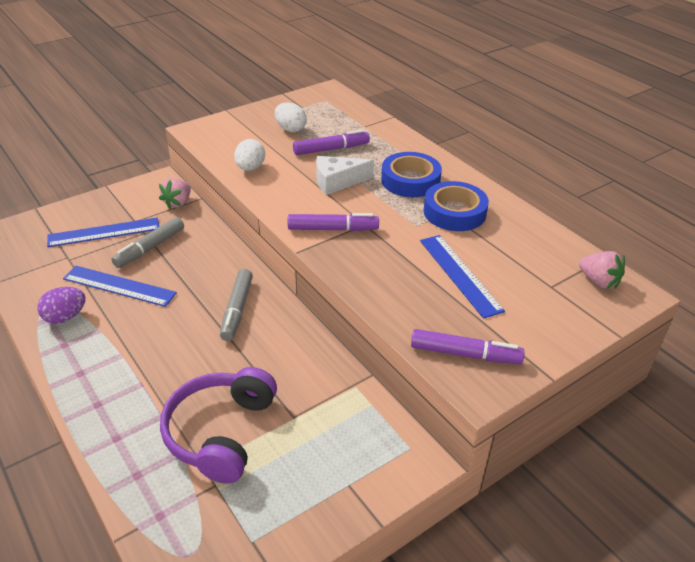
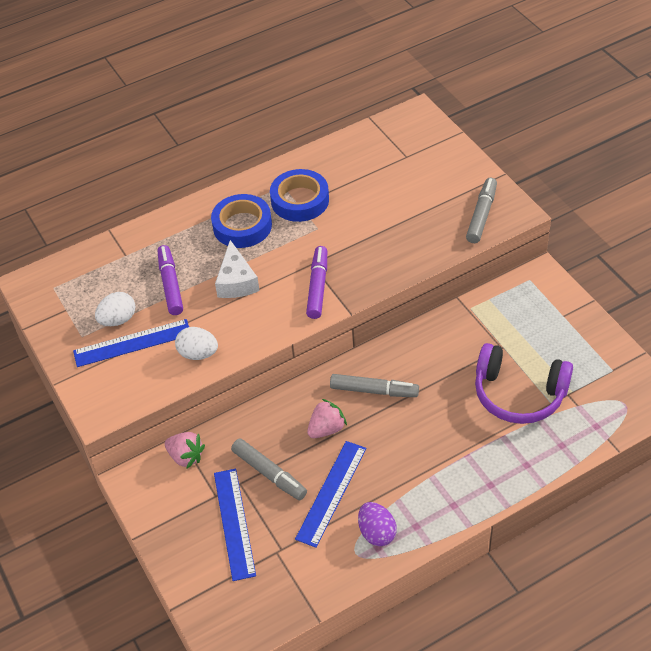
camera: 80 degrees left, 10 degrees up
(460, 274) = (389, 207): blue ruler -> blue ruler (132, 343)
(465, 354) = (481, 215): purple marker -> grey marker
(598, 281) = (401, 129): pink strawberry -> pink strawberry (326, 429)

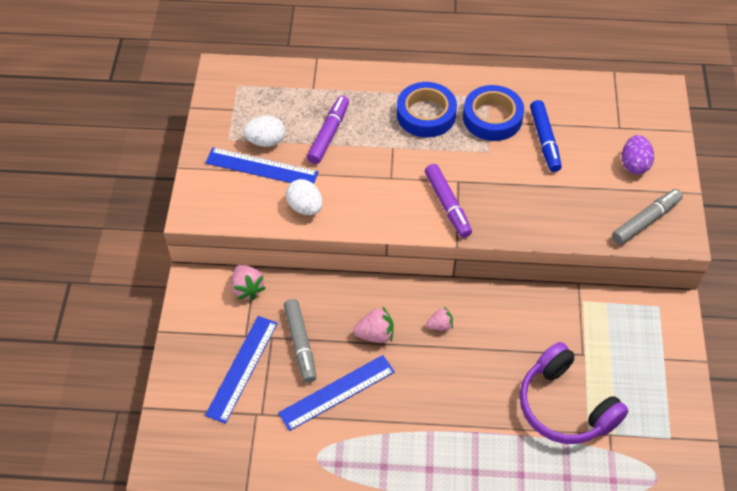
camera: 30 degrees right, 5 degrees up
(236, 281) = (383, 161): white cheese -> none
(318, 287) = (447, 205): purple marker -> purple marker turned 120 degrees clockwise
(356, 196) = (544, 140): none -> blue marker
(374, 391) = (440, 325): grey marker -> pink strawberry
(377, 532) = (347, 451): purple egg -> purple egg (634, 164)

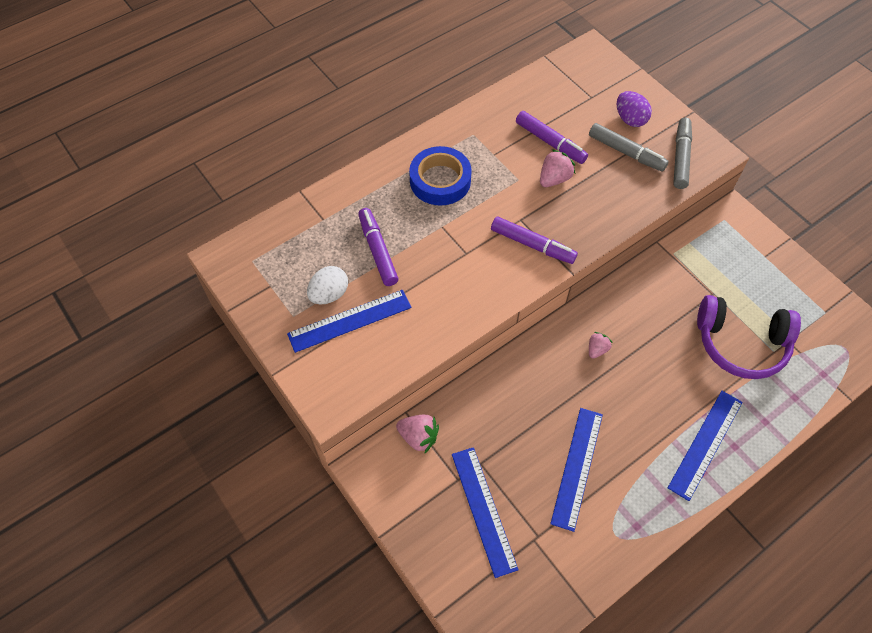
camera: 40 degrees left, 5 degrees up
(300, 344) = (509, 450): grey marker -> grey marker (626, 152)
(305, 207) = (422, 329): white egg -> none
(375, 334) = (557, 395): pink strawberry -> pink strawberry (554, 179)
(453, 452) = (705, 444): none -> blue ruler
(492, 118) = (494, 149): blue tape -> none
(544, 140) = (550, 142): blue marker -> purple marker

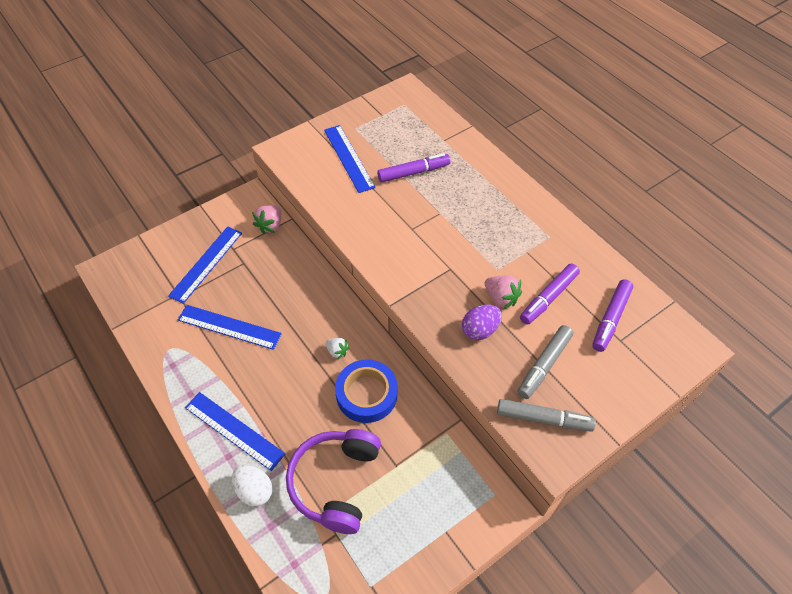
camera: 90 degrees right, 5 degrees down
(329, 294) = (372, 146): white egg -> white egg (254, 490)
(440, 180) = (490, 212): blue tape -> blue tape (366, 394)
(484, 510) = (206, 264): blue ruler -> blue ruler turned 45 degrees counterclockwise
(532, 245) = (421, 276): purple marker -> purple marker (610, 319)
(597, 349) = (337, 351): pink strawberry -> white strawberry
(630, 119) = (593, 374): purple egg -> purple egg (480, 330)

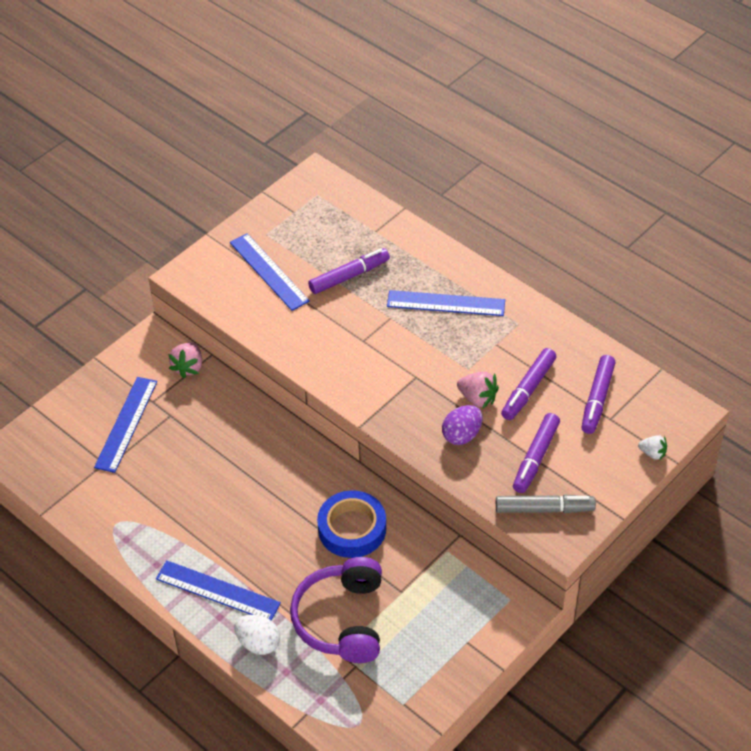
camera: 10 degrees left, 5 degrees down
(229, 327) = (177, 488): blue ruler -> blue ruler (446, 303)
(337, 351) = (307, 491): white strawberry -> white strawberry (652, 453)
(544, 365) = (535, 458): grey marker -> purple marker

